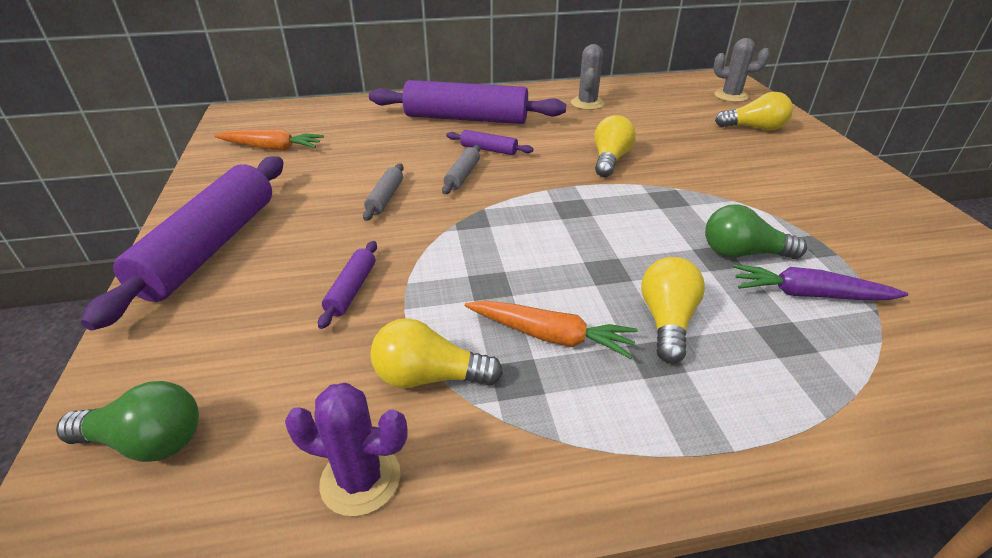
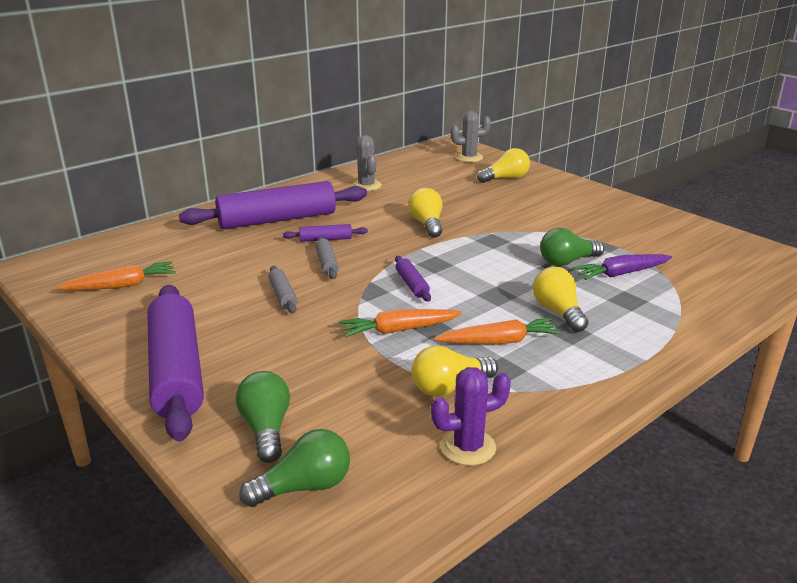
camera: 30 degrees left, 10 degrees down
(201, 347) = (266, 429): none -> green light bulb
(352, 290) = (335, 360): purple rolling pin -> purple rolling pin (412, 284)
(452, 277) = (399, 330): none -> orange carrot

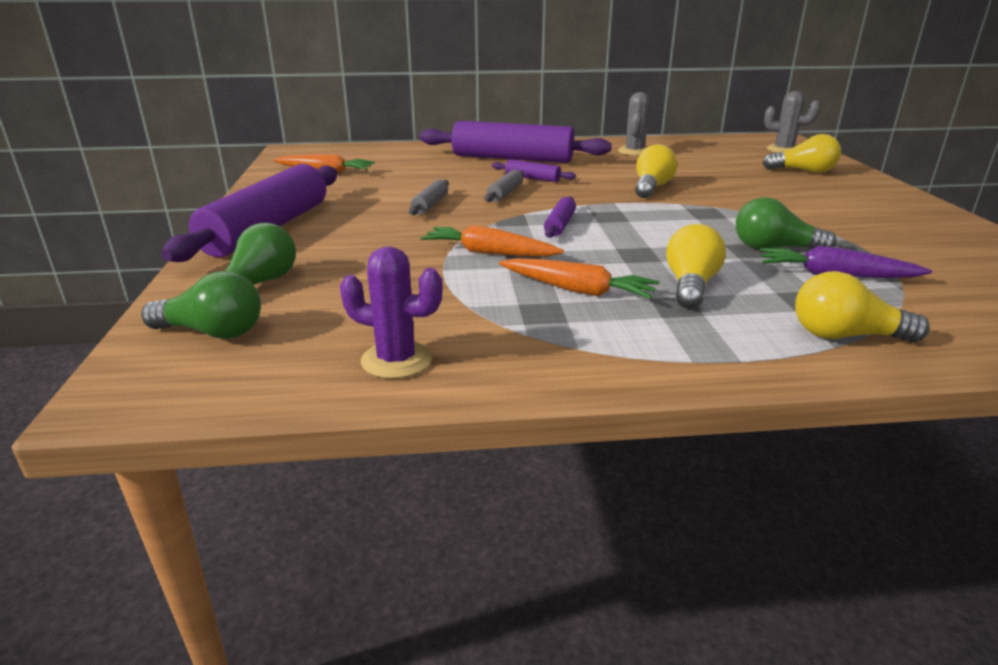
camera: 35 degrees right, 0 degrees up
(450, 387) = (462, 308): yellow light bulb -> yellow light bulb (845, 336)

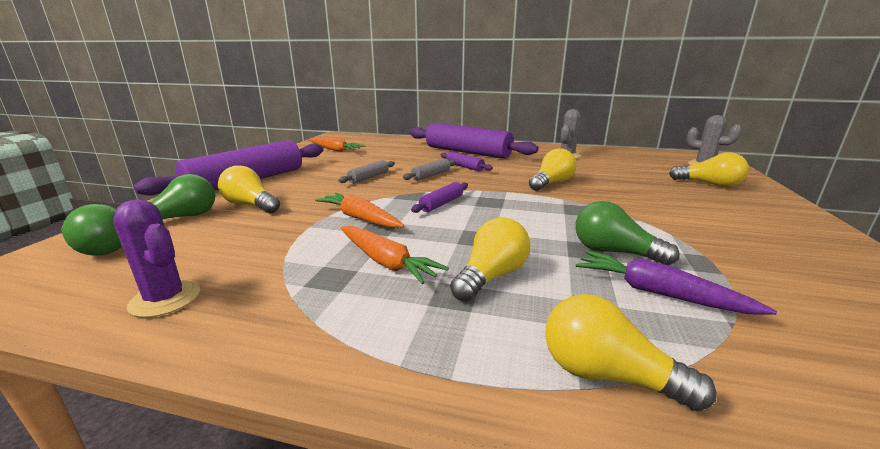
camera: 20 degrees right, 5 degrees down
(327, 257) = (251, 205): none -> yellow light bulb

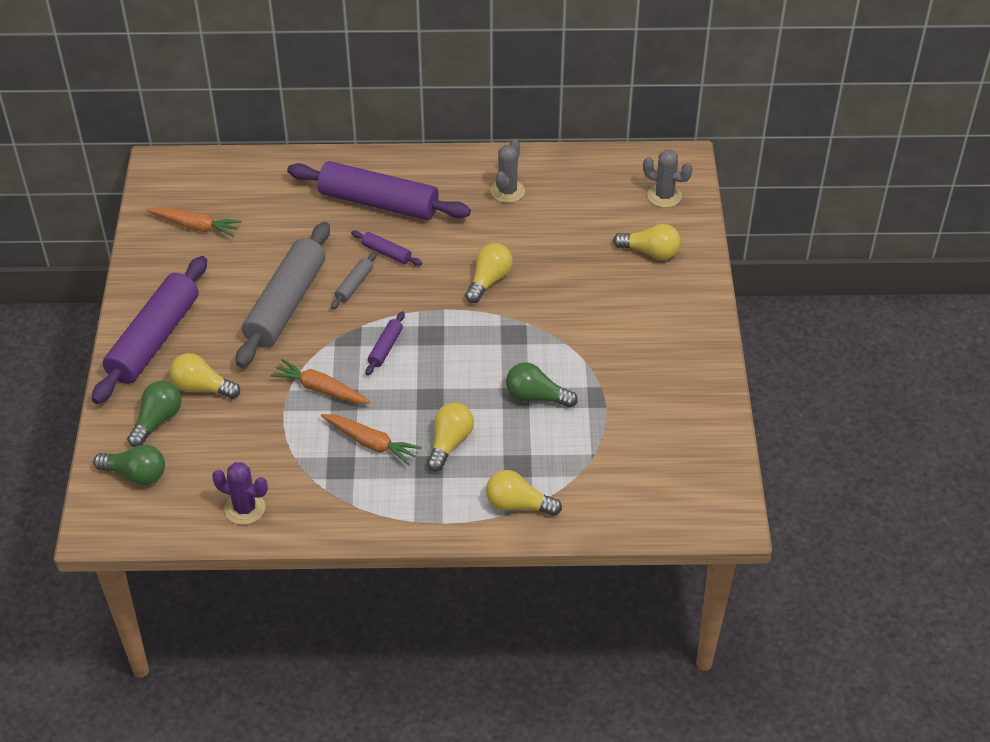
camera: 15 degrees left, 25 degrees up
(368, 177) = (286, 304): grey rolling pin -> grey rolling pin, size x2.35
(658, 293) = (557, 437): purple carrot -> none

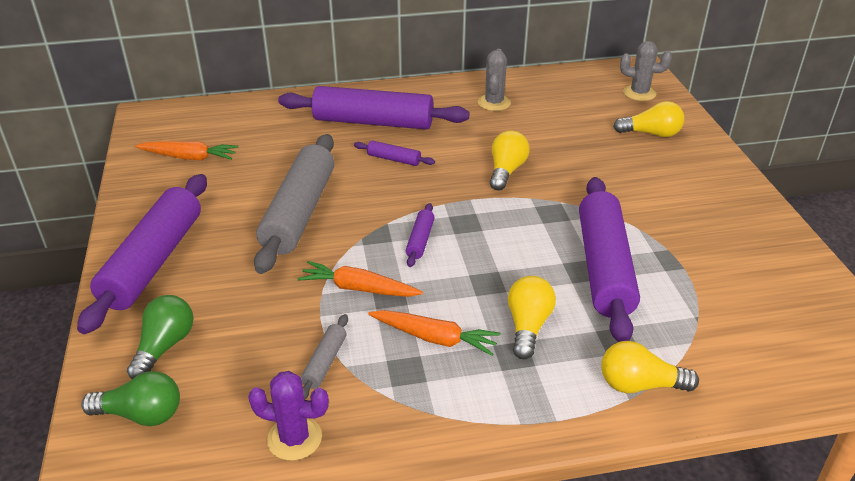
camera: 10 degrees left, 10 degrees down
(202, 387) = (217, 303): yellow light bulb -> none
(354, 285) = (368, 189): grey rolling pin -> grey rolling pin (325, 362)
(536, 397) = (604, 267): green light bulb -> purple rolling pin

